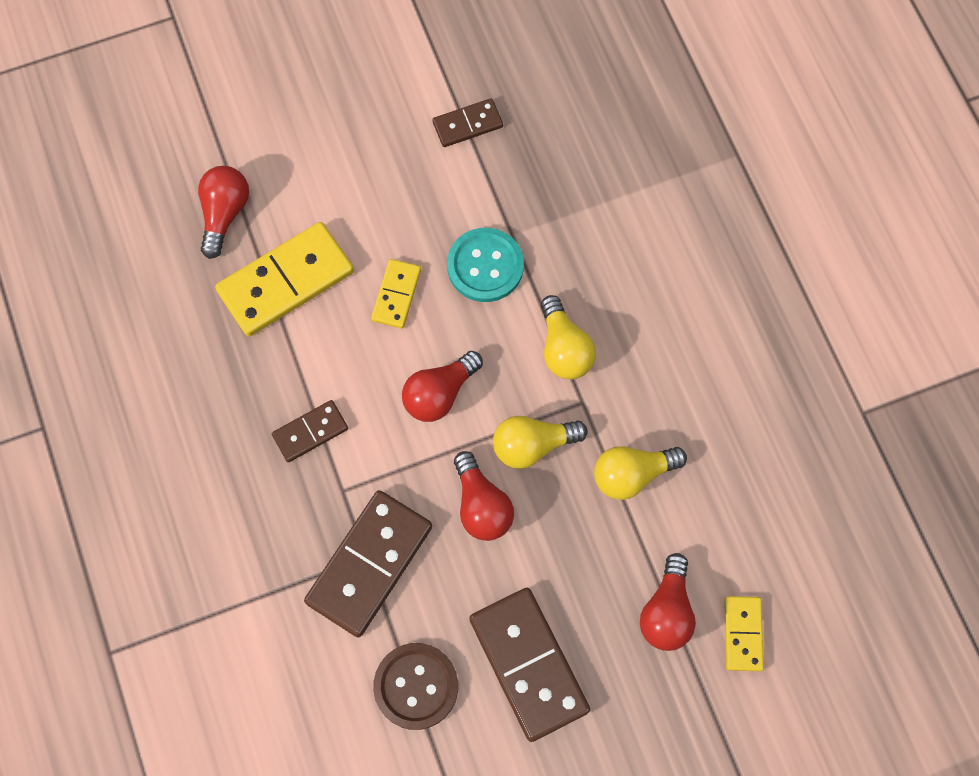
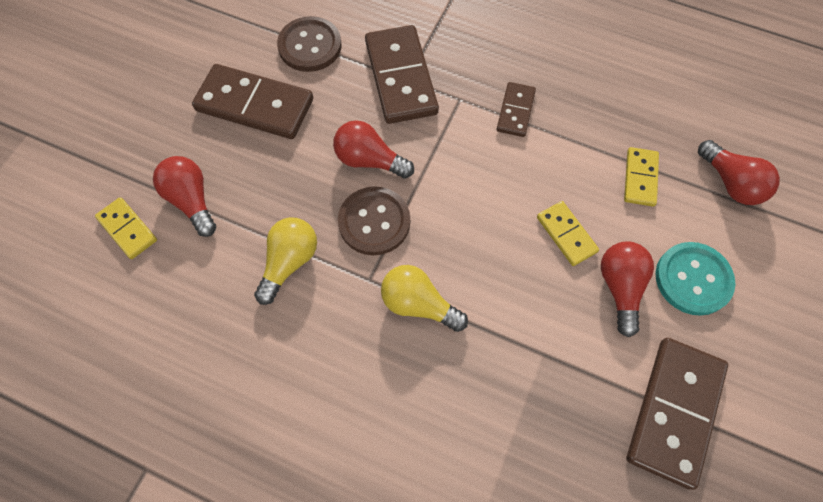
camera: 135 degrees right, 5 degrees down
(286, 282) = (640, 178): yellow domino -> yellow domino, size x0.53
(439, 393) = (467, 199): red light bulb -> red light bulb (620, 287)
(467, 124) = (675, 412): brown domino -> brown domino, size x1.87
(485, 266) = (534, 311): turquoise button -> turquoise button (693, 279)
(532, 445) = (374, 222): yellow light bulb -> brown button

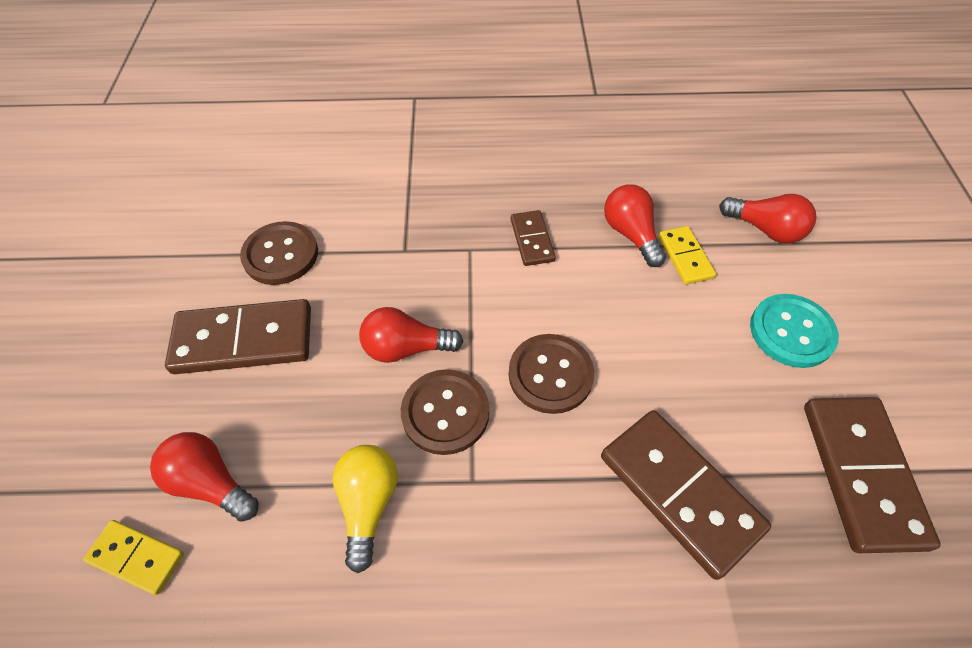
camera: 25 degrees left, 10 degrees down
(401, 77) = (397, 250): brown domino -> brown domino (680, 492)
(418, 304) = (542, 483): yellow light bulb -> none
(469, 227) = (550, 374): none -> brown button
(566, 234) = (650, 340): yellow domino -> none
(620, 287) = (732, 370): red light bulb -> red light bulb (630, 234)

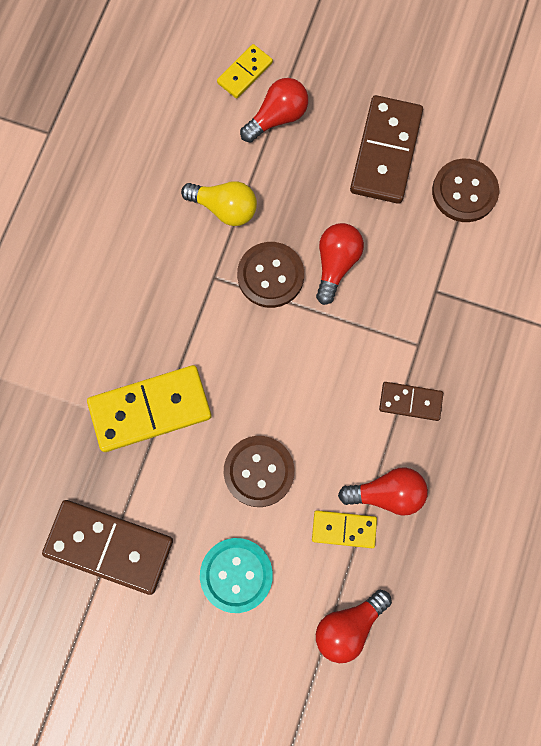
camera: 110 degrees right, 20 degrees up
(550, 374) = (272, 361): brown button -> brown button (259, 471)
(680, 492) = (150, 410): brown domino -> yellow domino

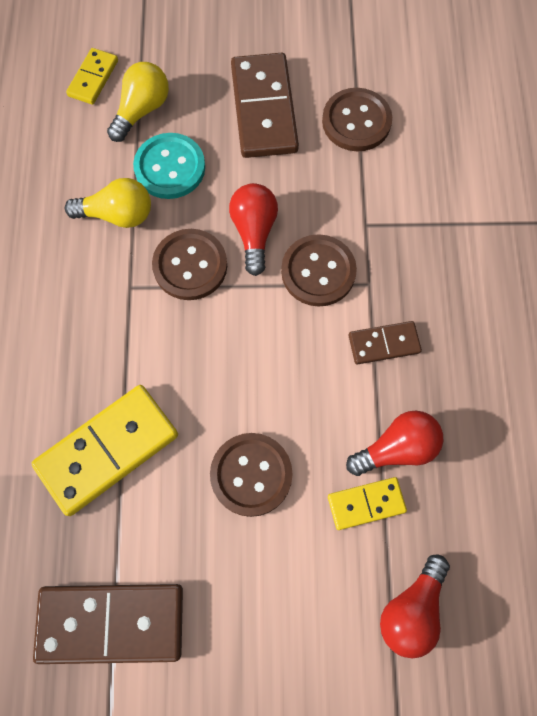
camera: 20 degrees left, 5 degrees down
(236, 574) = (267, 599): turquoise button -> turquoise button (170, 167)
(277, 118) = (142, 110): red light bulb -> yellow light bulb
(378, 319) = (318, 271): none -> brown button

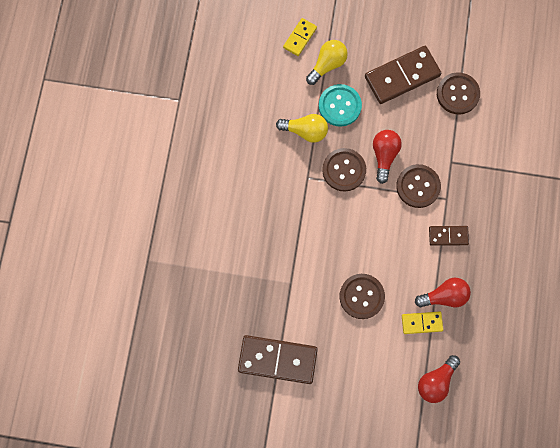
camera: 10 degrees right, 5 degrees up
(108, 450) = (285, 269): yellow domino -> none
(263, 109) = (402, 76): brown domino -> brown domino turned 60 degrees clockwise

